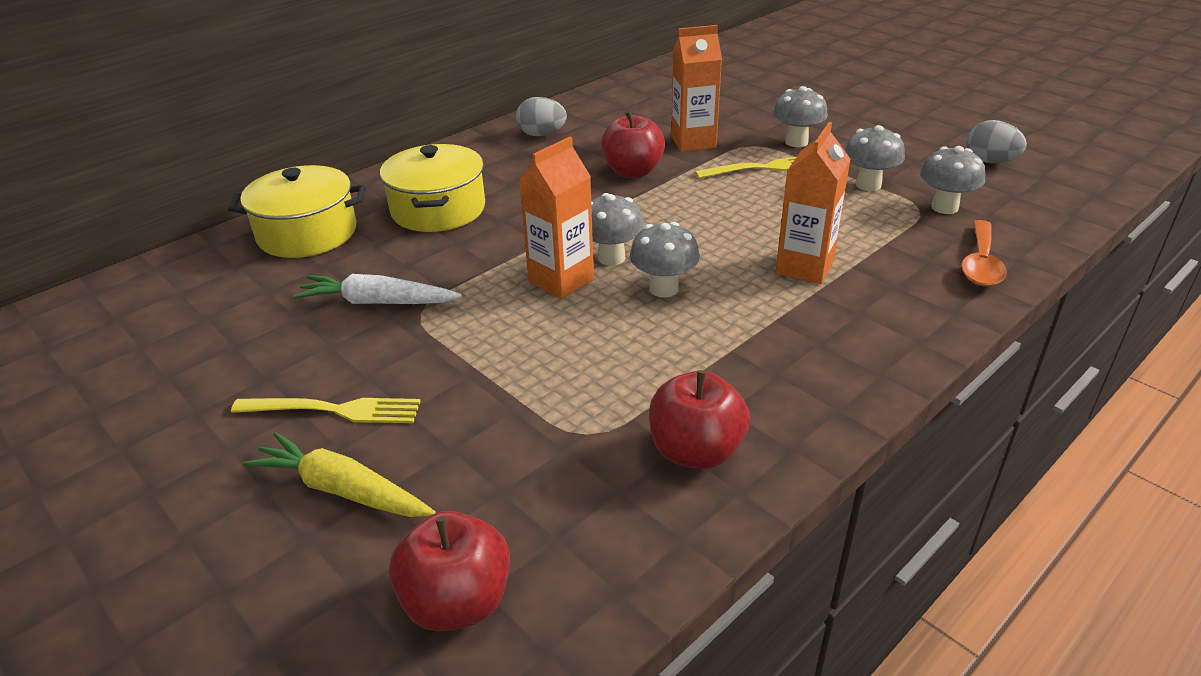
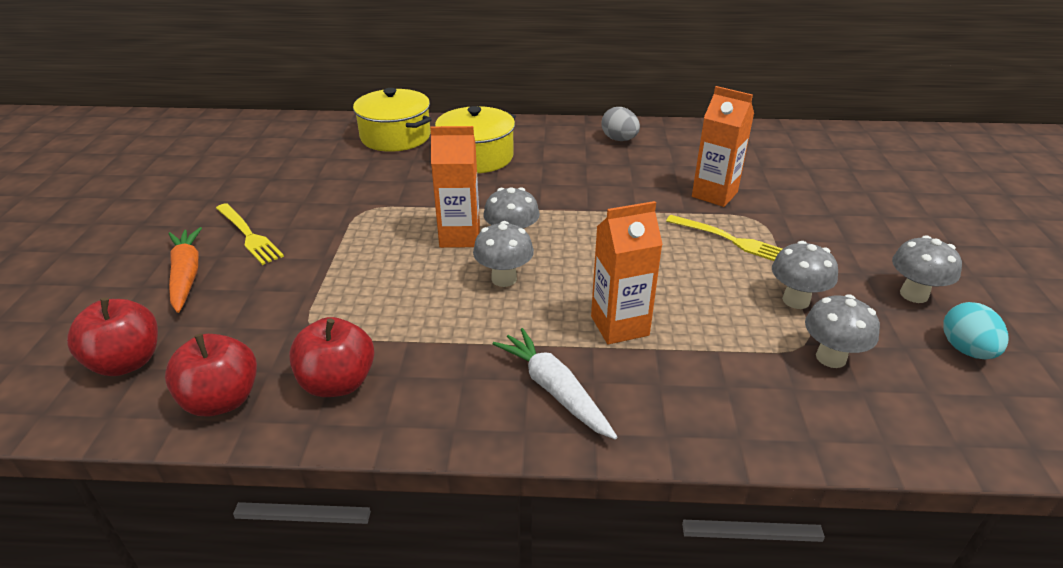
camera: 45 degrees right, 0 degrees up
(343, 490) = (186, 275): yellow carrot -> orange carrot
(378, 302) = (358, 193): white carrot -> white carrot (555, 390)
(632, 172) = (630, 193): red apple -> red apple (222, 400)
(796, 142) = (799, 236): grey mushroom -> grey mushroom (914, 294)
(981, 264) = (768, 419): orange spoon -> none
(990, 161) = (966, 350): grey egg -> turquoise egg

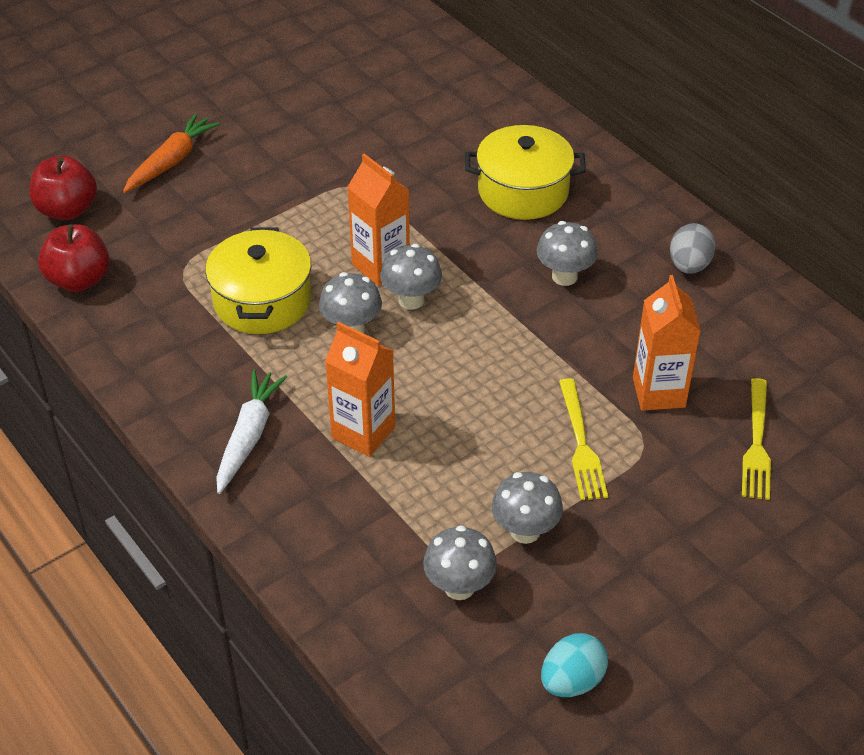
camera: 50 degrees right, 10 degrees up
(249, 235) = (248, 152): yellow fork -> yellow fork (757, 444)
(338, 383) = (146, 321): red apple -> none
(395, 136) = (493, 117): yellow pot -> yellow pot (262, 301)
(914, 294) = (631, 615): grey mushroom -> grey mushroom (564, 276)

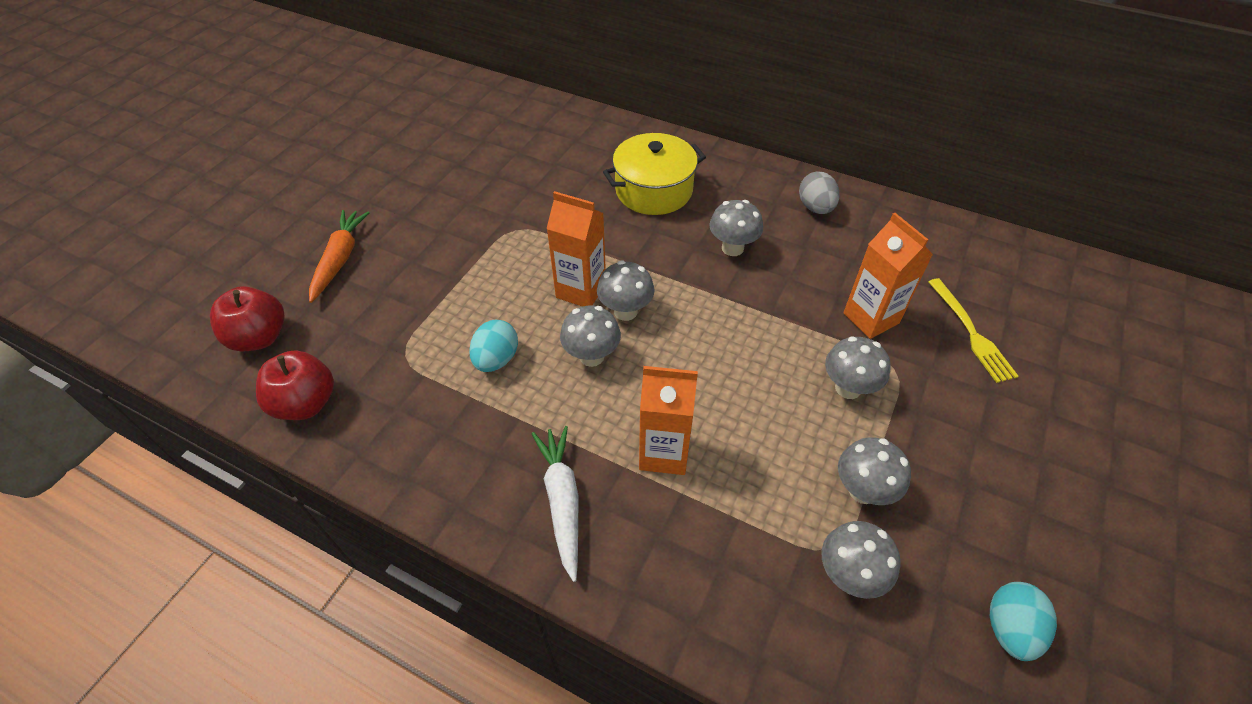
camera: 25 degrees left, 5 degrees up
(262, 301) = (496, 359): yellow pot -> turquoise egg
(581, 445) = (848, 388): yellow fork -> grey mushroom

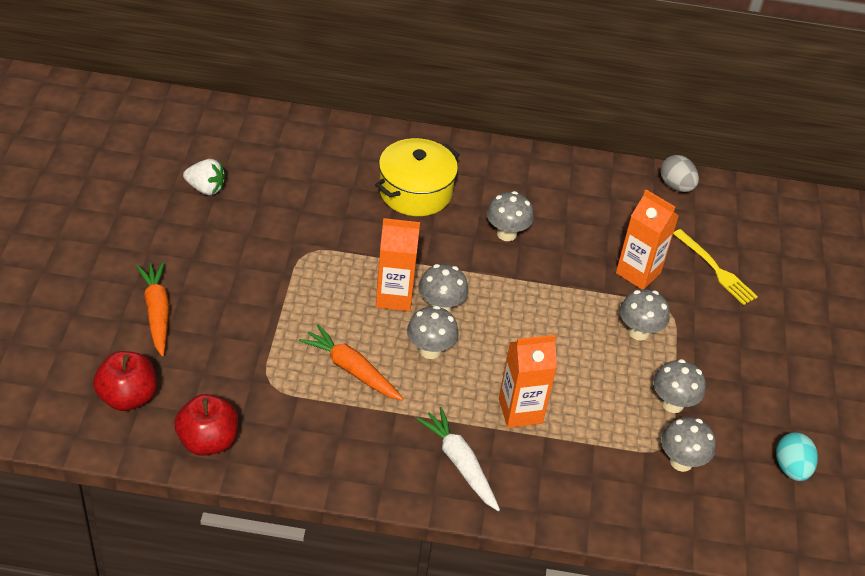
camera: 25 degrees left, 5 degrees down
(453, 155) = (206, 188): none -> white strawberry
(496, 359) = (352, 370): turquoise egg -> orange carrot
(815, 208) = (562, 183): grey egg -> grey egg (676, 186)

